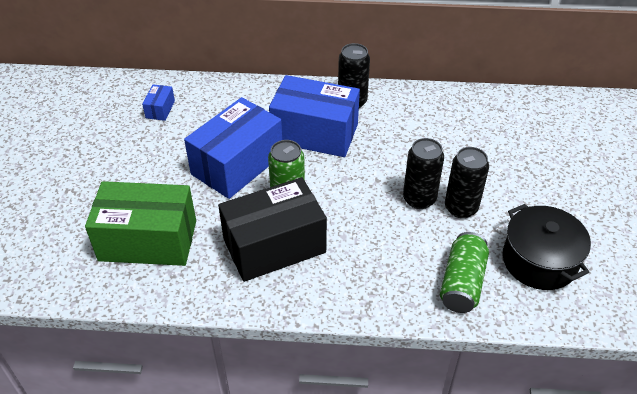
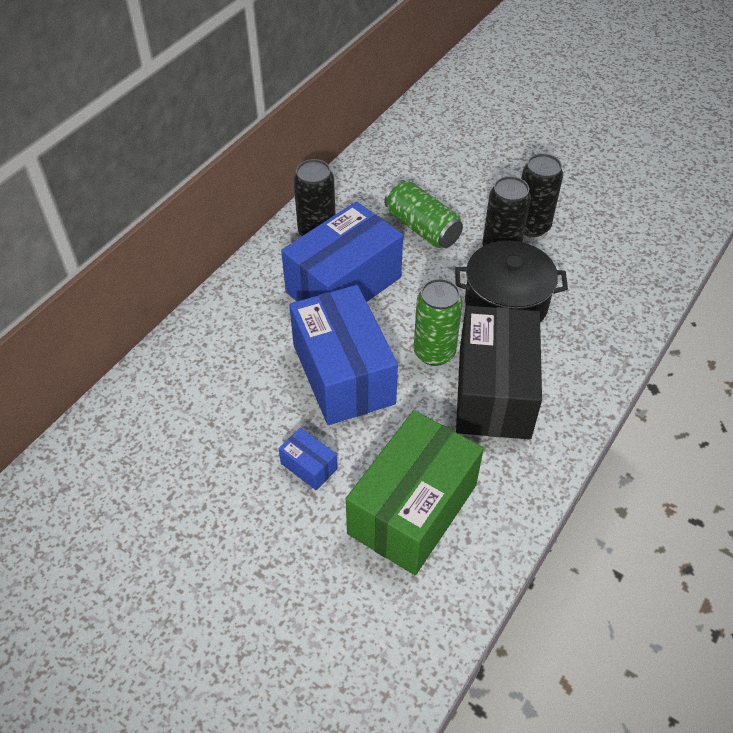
camera: 60 degrees left, 5 degrees up
(160, 109) = (179, 413): blue box -> blue box (309, 466)
(462, 283) = (624, 271): green can -> green can (422, 228)
(539, 261) = (626, 209): black pot -> black pot (506, 303)

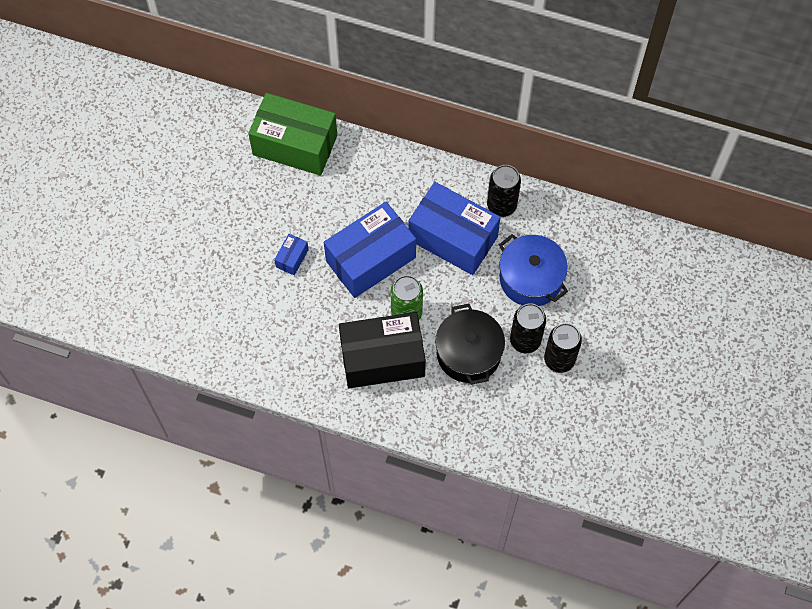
camera: 75 degrees right, 15 degrees up
(412, 509) = (276, 326): green box -> green box (295, 145)
(422, 228) = (530, 278): green can -> blue pot

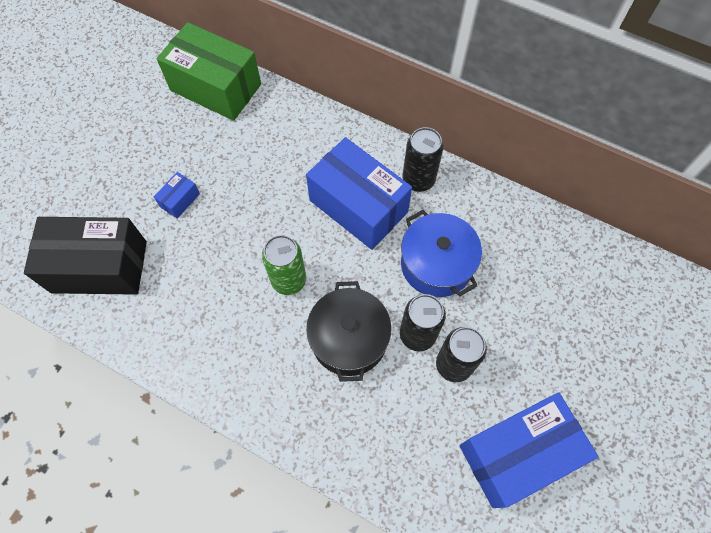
camera: 10 degrees right, 0 degrees up
(370, 259) = (264, 215): blue box -> blue box (517, 454)
(382, 358) = (249, 328): black box -> black box (99, 267)

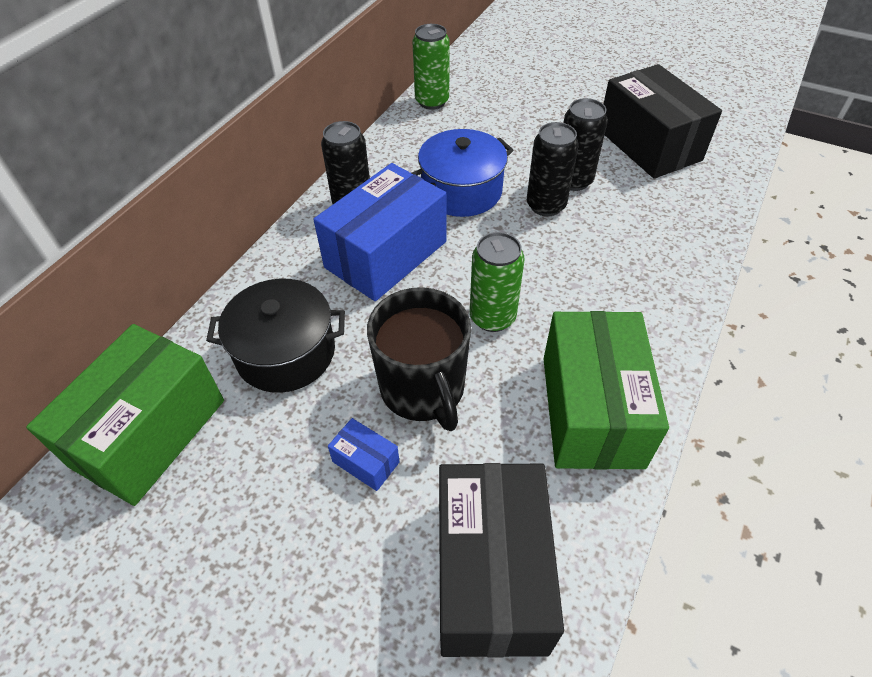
camera: 90 degrees left, 15 degrees down
(199, 340) = (591, 410): none -> green box
(229, 232) = (423, 389): none -> black mug
(349, 339) = (560, 259): black pot -> black pot (285, 352)
(517, 454) = (649, 144): blue box -> black box
(575, 242) = (432, 101): none -> green can

